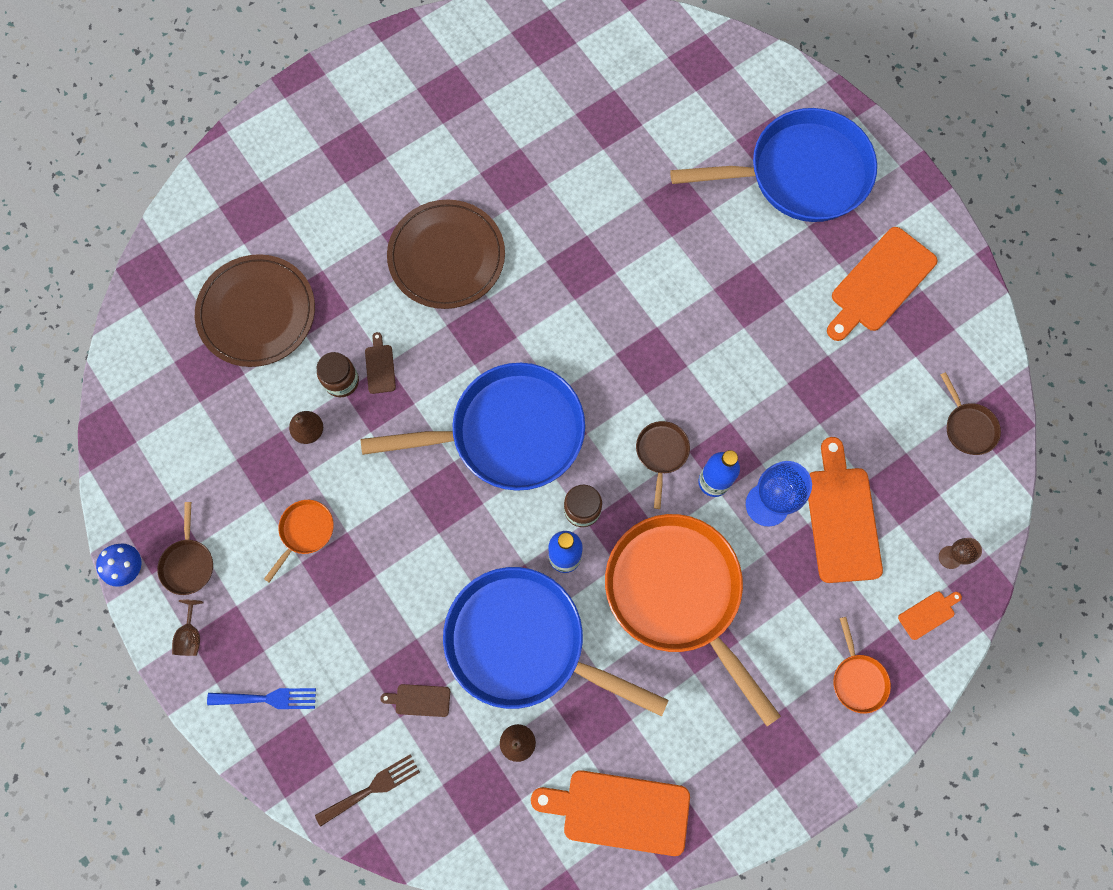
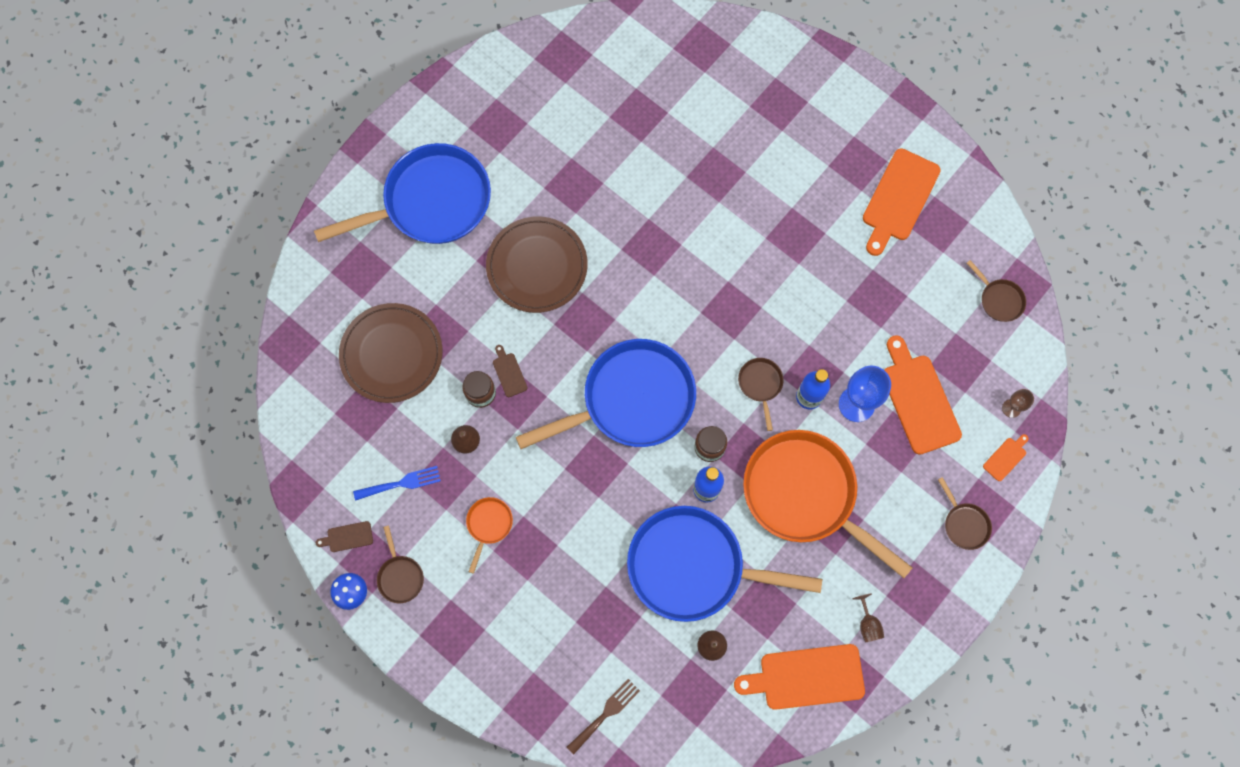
camera: 15 degrees left, 0 degrees up
(191, 635) = (421, 633): brown goblet -> brown goblet (868, 624)
(268, 698) = (500, 666): blue fork -> blue fork (401, 483)
(419, 700) = (623, 634): brown cutting board -> brown cutting board (347, 537)
(800, 174) = (810, 123): blue pan -> blue pan (431, 202)
(857, 679) = (964, 524): orange pan -> brown pan

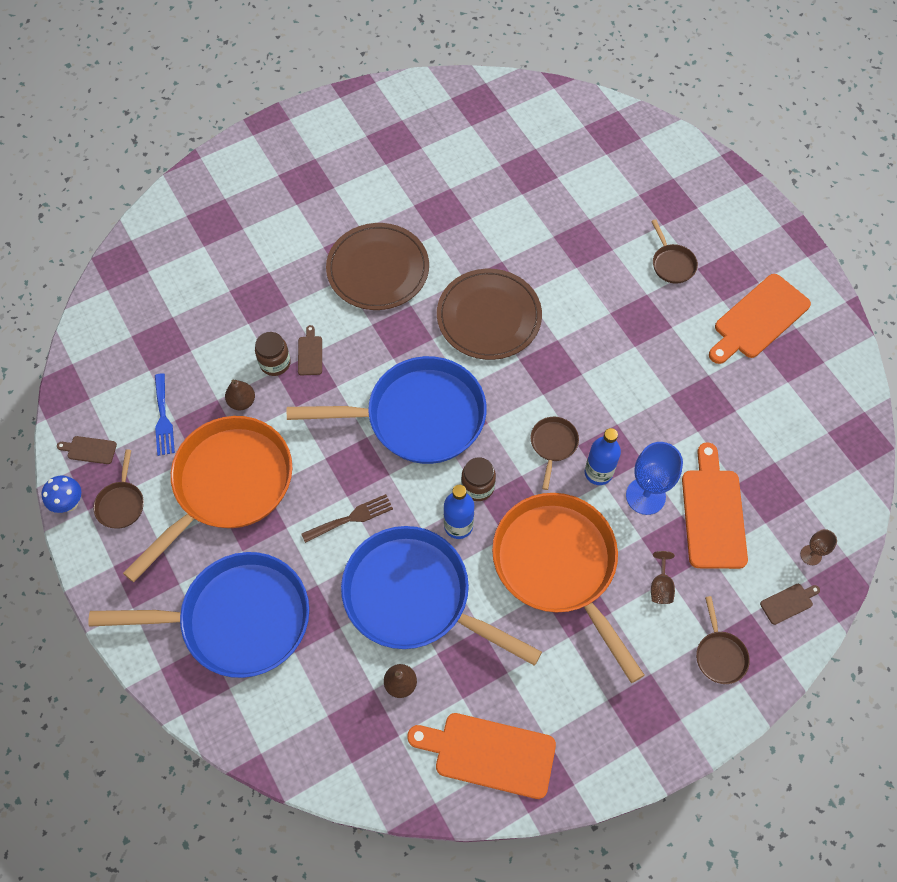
camera: 20 degrees right, 10 degrees down
(391, 354) = (208, 302): brown plate -> brown plate (489, 316)
(401, 483) = (163, 418): blue fork -> blue fork turned 75 degrees clockwise
(431, 202) = (304, 186): blue pan -> blue pan (237, 619)
(488, 525) = (228, 485): orange pan -> orange pan, size x2.44
(606, 713) = (263, 713): brown fork -> brown fork (351, 518)
(868, 624) = (576, 722): brown goblet -> brown goblet (660, 586)
(999, 299) = (832, 445): brown pan -> brown pan (672, 264)
(1006, 457) = (788, 603): orange cutting board -> brown cutting board

